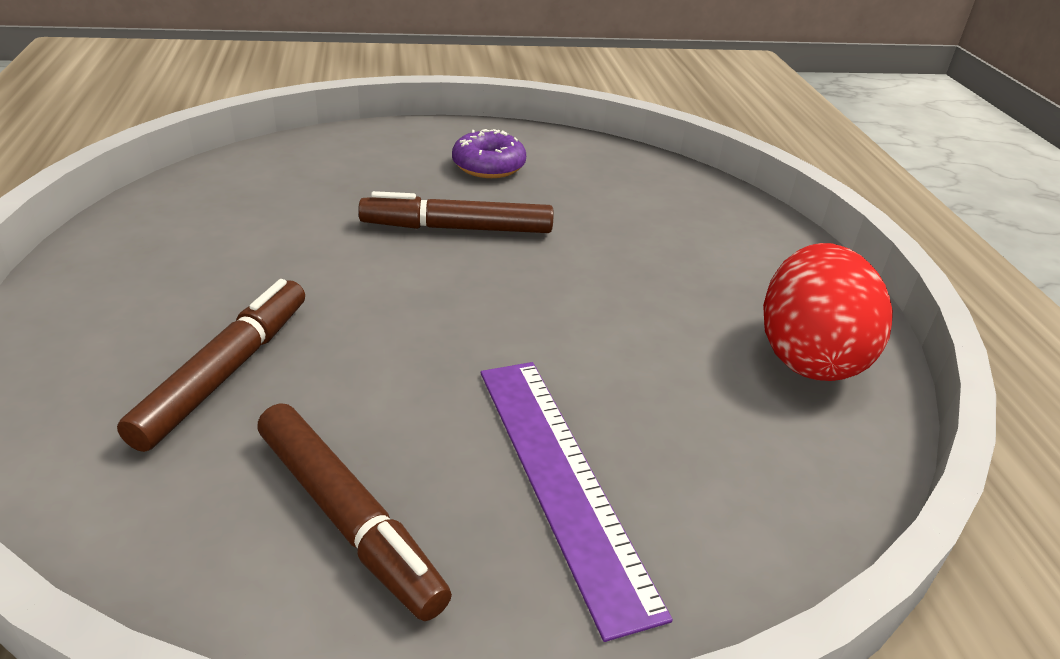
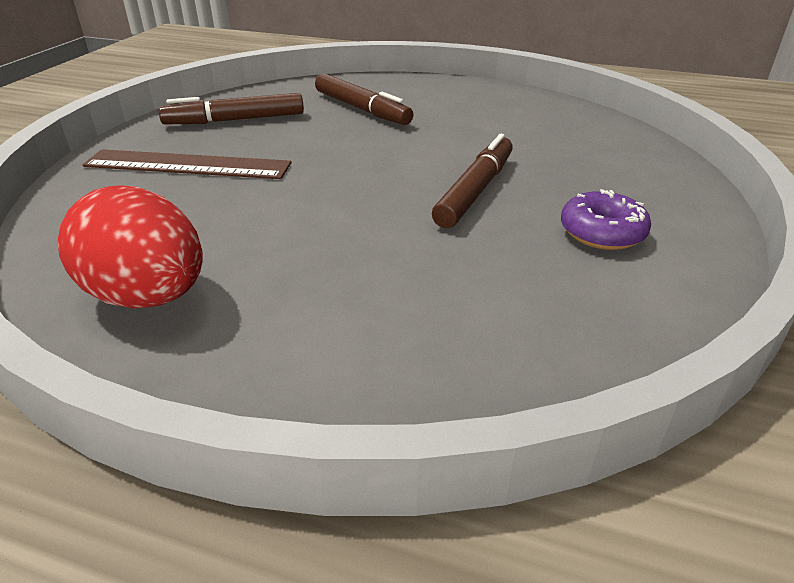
camera: 120 degrees right, 0 degrees up
(561, 480) = (188, 165): purple ruler -> brown ruler

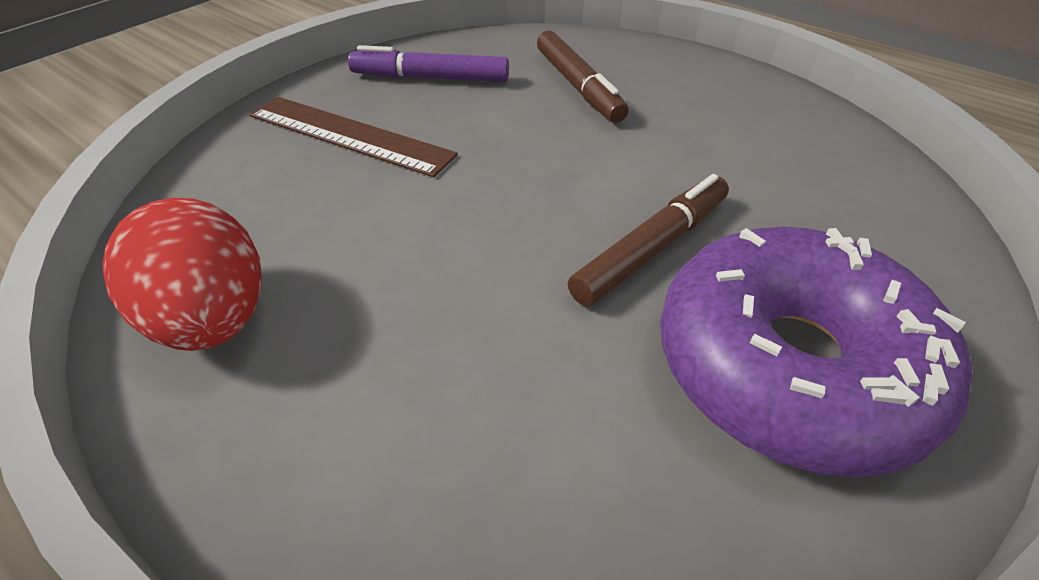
camera: 20 degrees right, 10 degrees up
(235, 120) = (430, 78): brown marker -> purple marker
(602, 232) = (788, 366): purple donut -> purple donut, size x2.27

